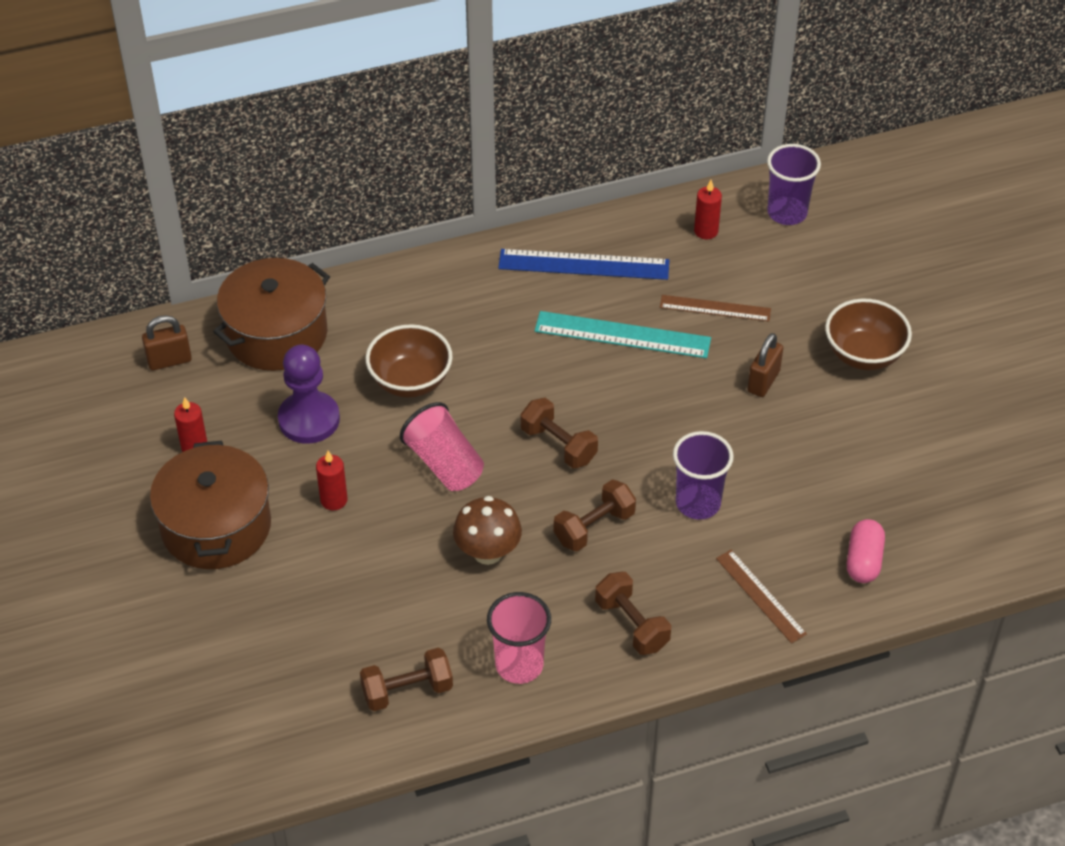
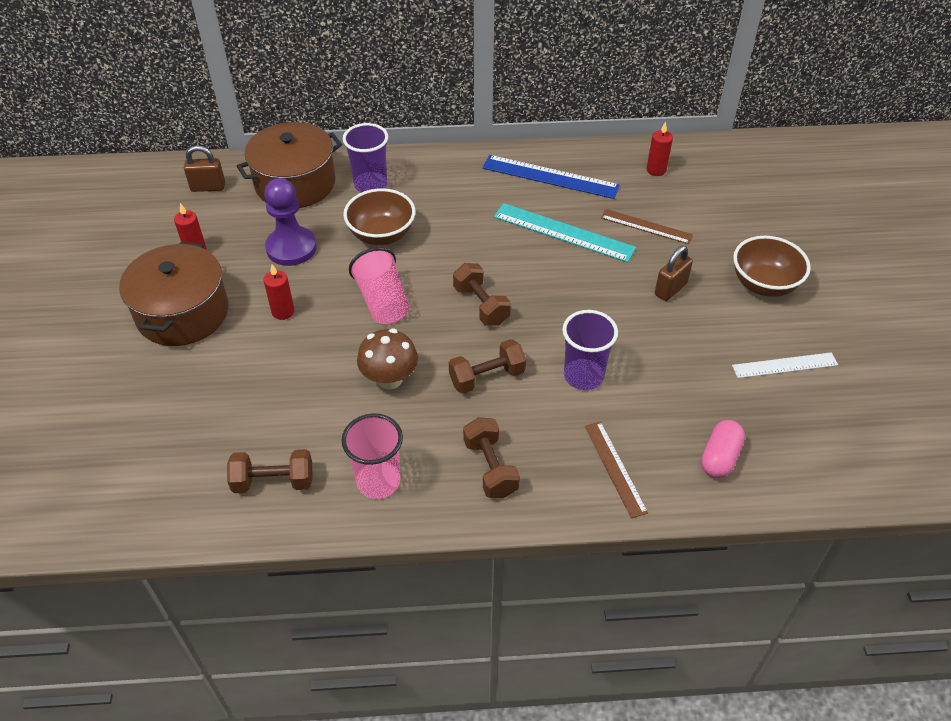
camera: 15 degrees right, 0 degrees up
(787, 213) = (726, 168): purple cup -> purple cup (370, 184)
(907, 445) = (784, 365): none -> white ruler

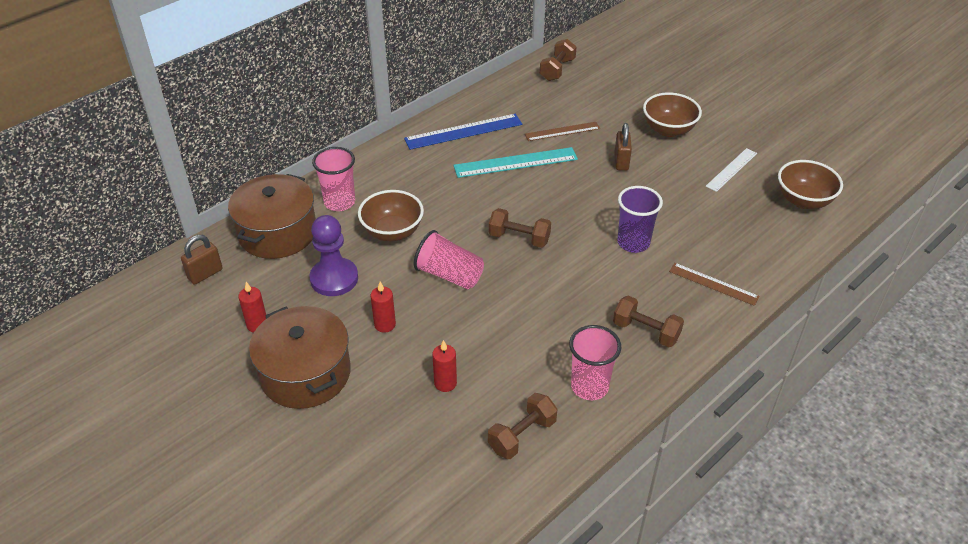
camera: 40 degrees left, 5 degrees down
(370, 184) = (339, 202): purple cup -> pink cup
(389, 379) = (517, 320): brown mushroom -> none
(487, 377) = (577, 280): brown dumbbell -> brown dumbbell (557, 70)
(656, 170) = (526, 93): red candle -> red candle (445, 383)
(719, 457) = (758, 241): pink capsule -> none
(830, 447) = (803, 200): none -> brown bowl

